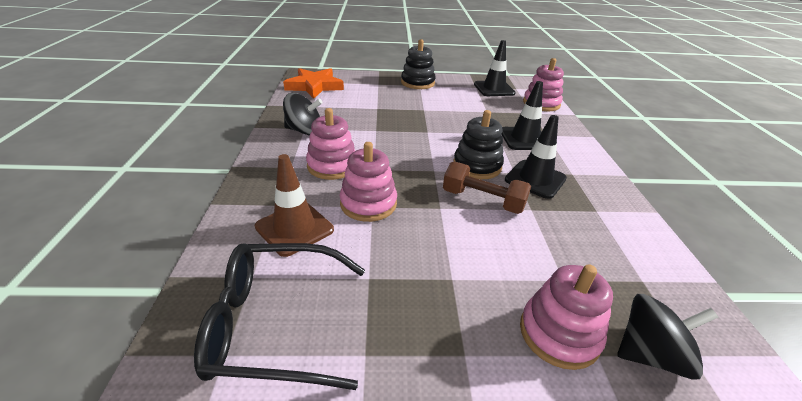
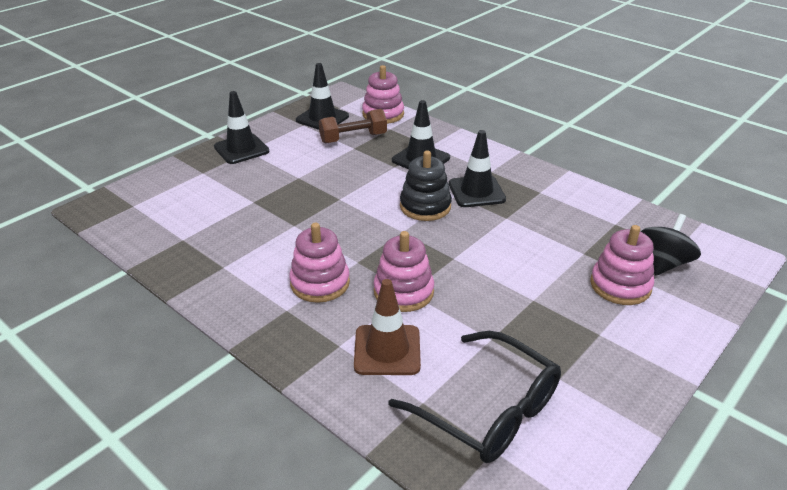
camera: 45 degrees left, 0 degrees up
(275, 323) = (488, 410): black glasses -> black glasses turned 90 degrees counterclockwise
(304, 131) = (229, 269): black spinning top -> none
(314, 86) = (137, 215): orange star -> none
(417, 83) = (241, 149): black stacking toy -> black traffic cone
(483, 200) = (470, 232): brown dumbbell -> brown dumbbell (353, 138)

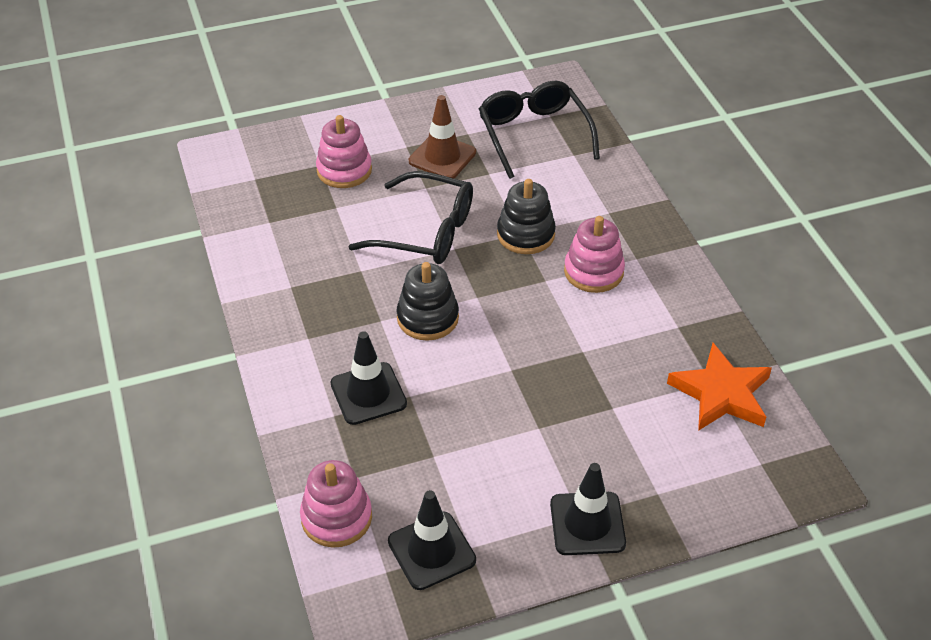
camera: 150 degrees left, 10 degrees up
(172, 234) = (721, 393): none -> orange star
(353, 138) = (420, 477): brown dumbbell -> none
(387, 350) = (574, 195): brown traffic cone -> brown traffic cone (442, 157)
(403, 292) = (525, 234): pink stacking toy -> black stacking toy
(476, 192) = (355, 315): black traffic cone -> none
(489, 262) = (426, 232): none -> black glasses
(663, 263) = (284, 172): black spinning top -> none

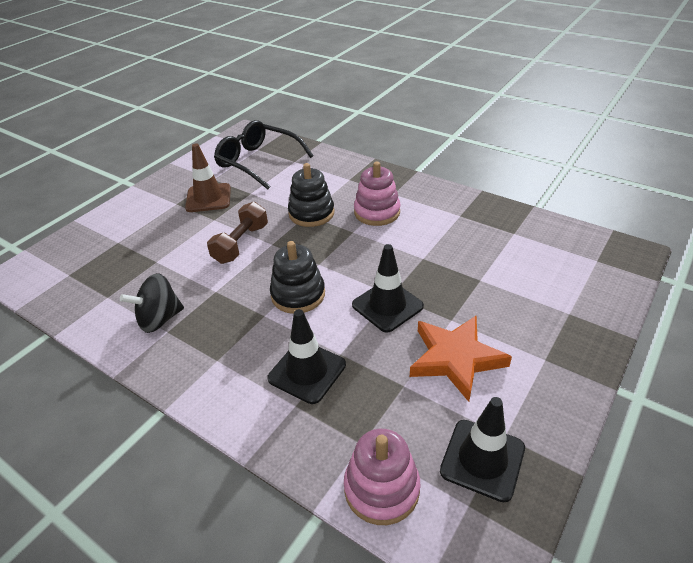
camera: 35 degrees left, 5 degrees down
(294, 271) = (159, 319): none -> black spinning top
(344, 170) = (141, 236): pink stacking toy -> none
(426, 232) = (241, 244): black glasses -> brown dumbbell
(587, 524) = (556, 361): black traffic cone -> black traffic cone (387, 306)
(721, 393) = (528, 236): orange star -> orange star (455, 358)

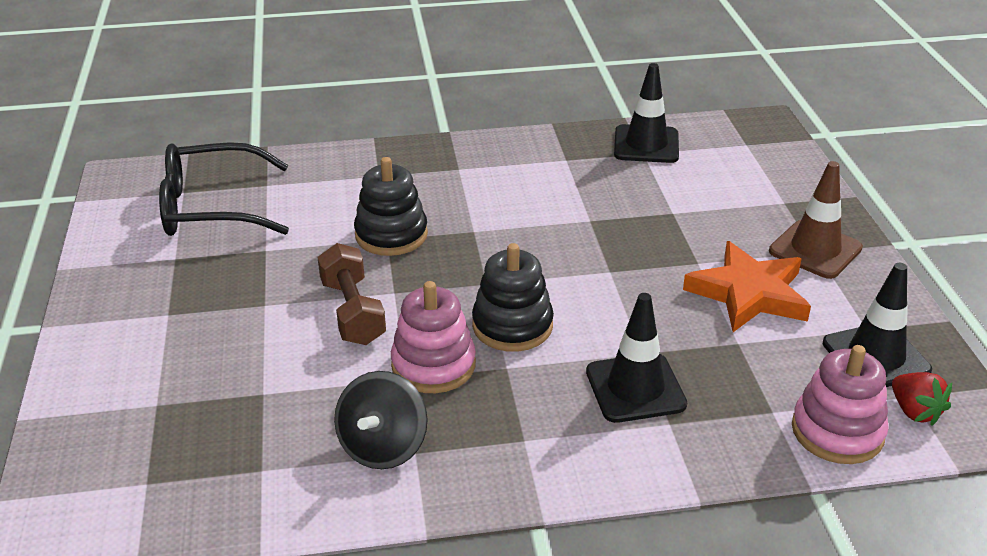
camera: 45 degrees left, 5 degrees down
(208, 198) = (210, 284): brown traffic cone -> brown traffic cone (815, 250)
(377, 212) = (470, 197): pink stacking toy -> pink stacking toy (433, 365)
(387, 306) = (622, 283): black traffic cone -> black traffic cone (646, 145)
(454, 518) = (914, 411): none -> red strawberry

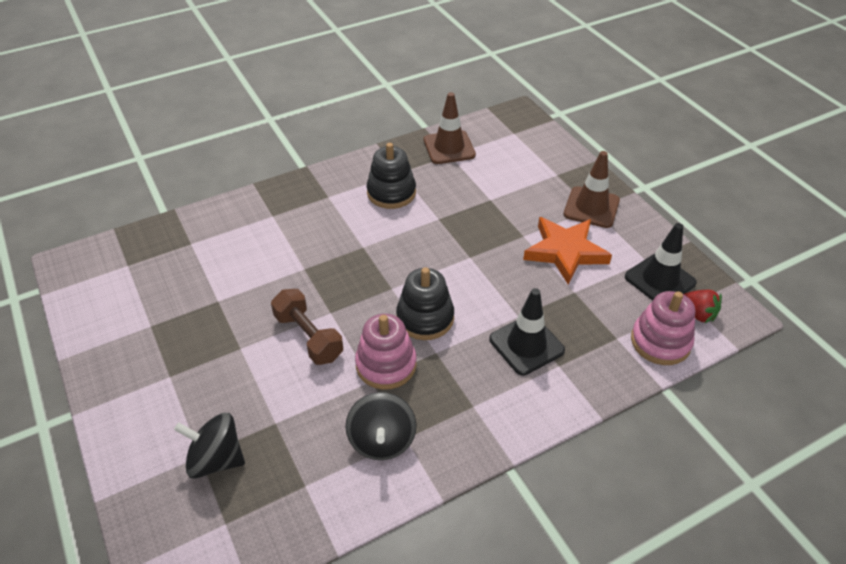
camera: 20 degrees left, 10 degrees up
(173, 413) = (216, 459): none -> black spinning top
(211, 207) = (157, 274): black glasses -> none
(391, 235) = (306, 264): black stacking toy -> black stacking toy (391, 193)
(646, 145) = (449, 147): black traffic cone -> brown traffic cone

